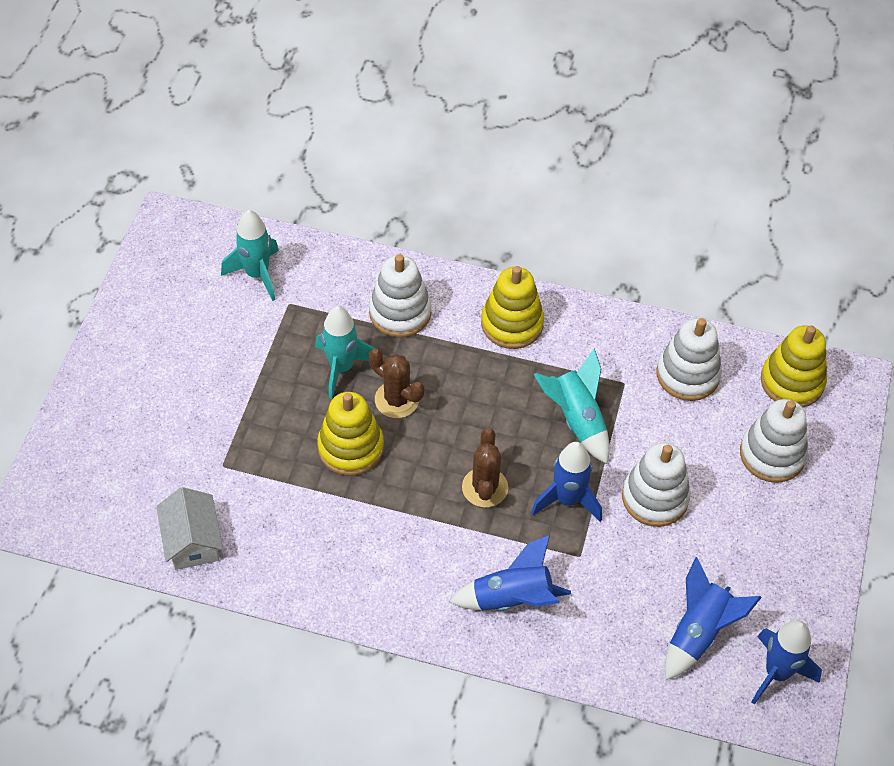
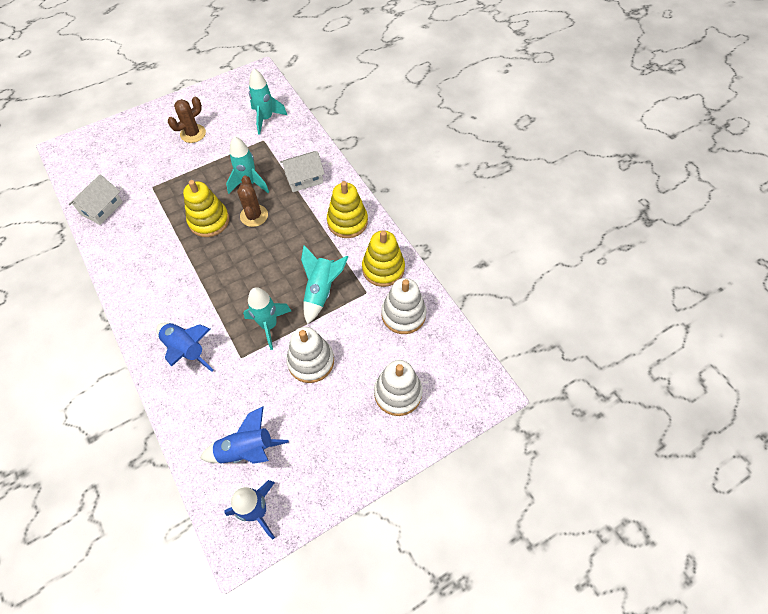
camera: 45 degrees right, 5 degrees up
(400, 312) = (304, 178): white stacking toy -> white house
(485, 487) = (240, 287): brown cactus -> brown cactus (193, 133)
(567, 500) = (269, 325): blue rocket -> turquoise rocket
(792, 381) = (455, 364): yellow stacking toy -> yellow stacking toy (383, 269)

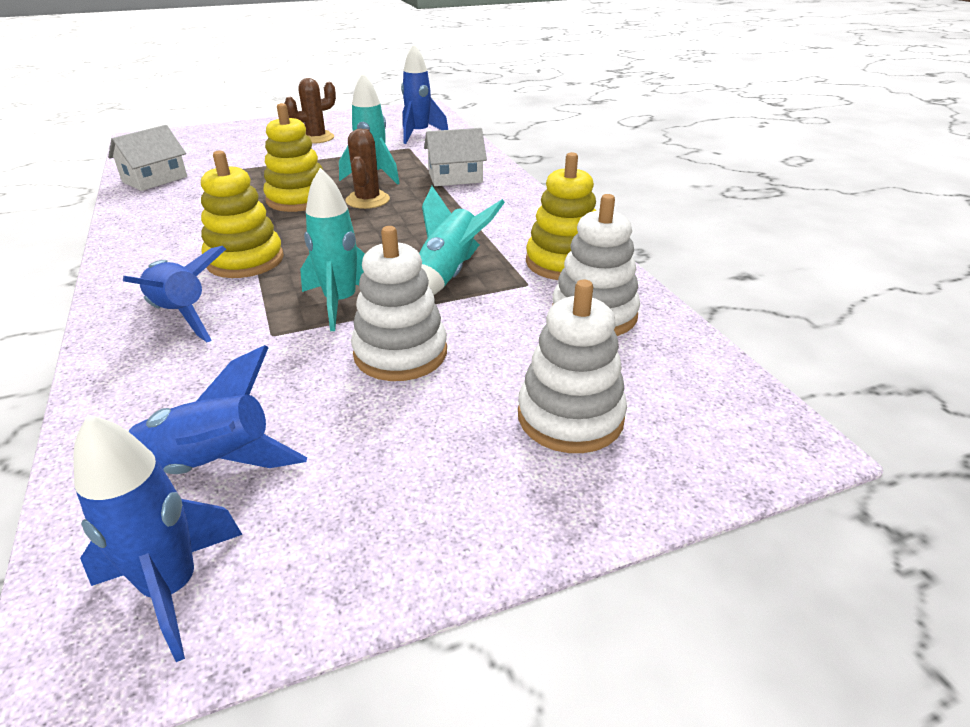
camera: 10 degrees right, 25 degrees down
(266, 119) = (419, 134): turquoise rocket -> blue rocket
(347, 222) = (511, 216): yellow stacking toy -> yellow stacking toy (245, 260)

